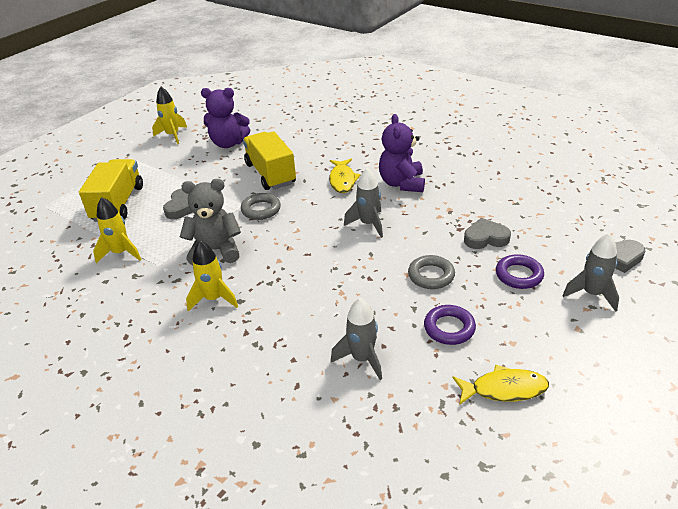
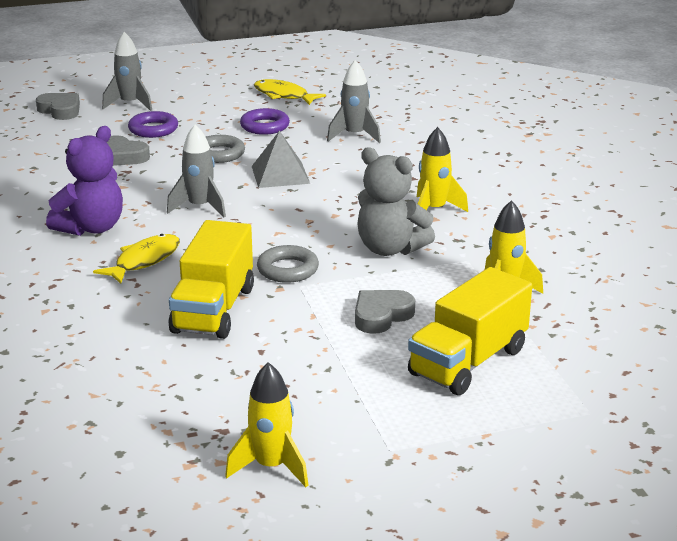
camera: 145 degrees left, 10 degrees down
(228, 143) = (202, 395): purple teddy bear -> none
(359, 278) = (280, 174): none -> grey pyramid

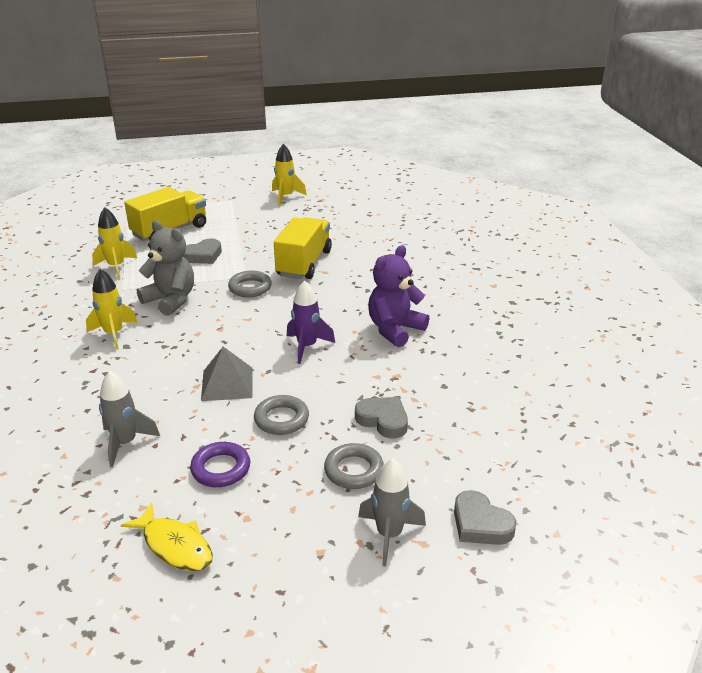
camera: 175 degrees left, 5 degrees up
(144, 261) = (350, 299): yellow fish -> none
(153, 129) = (354, 470): purple ring -> grey ring
(200, 207) = (307, 347): grey rocket -> purple rocket

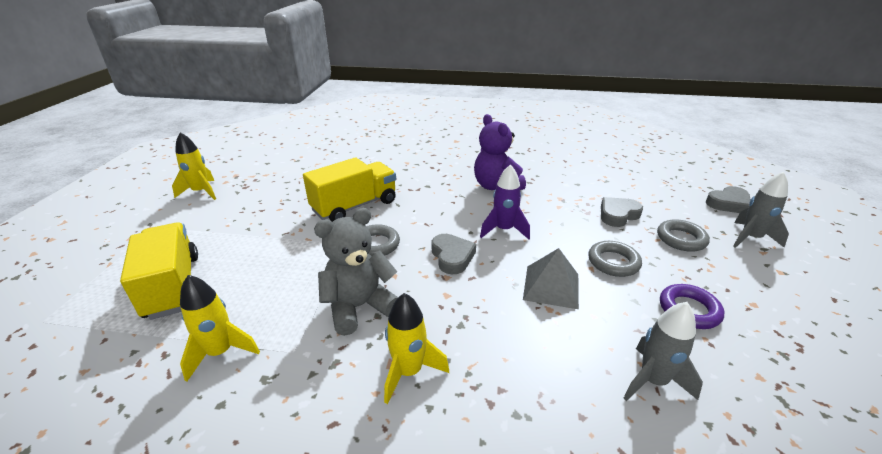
camera: 70 degrees left, 0 degrees up
(175, 546) = (809, 357): yellow fish -> none
(203, 256) = (272, 267): grey heart -> grey heart (452, 257)
(304, 263) = (355, 206): yellow truck -> yellow truck turned 105 degrees clockwise

